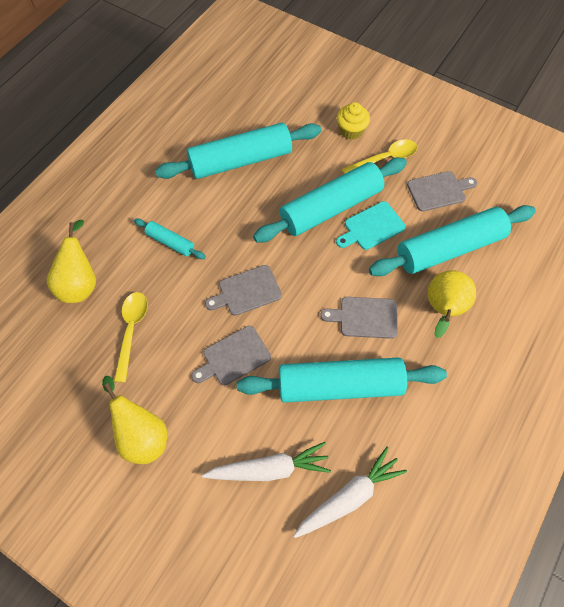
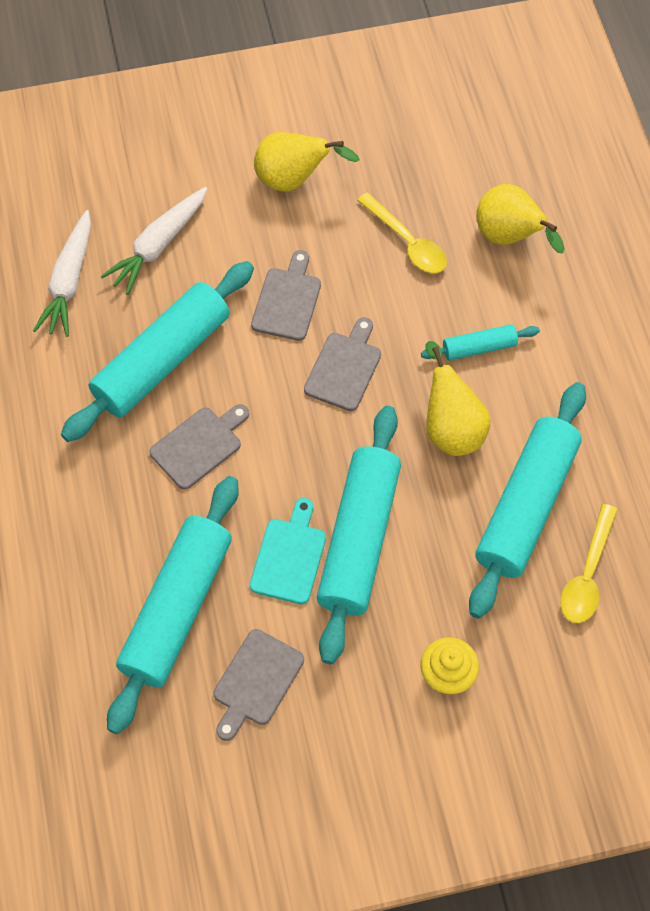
camera: 135 degrees right, 0 degrees up
(385, 159) = (363, 670): yellow spoon -> yellow spoon (587, 574)
(443, 309) = (124, 526): yellow pear -> yellow pear (451, 428)

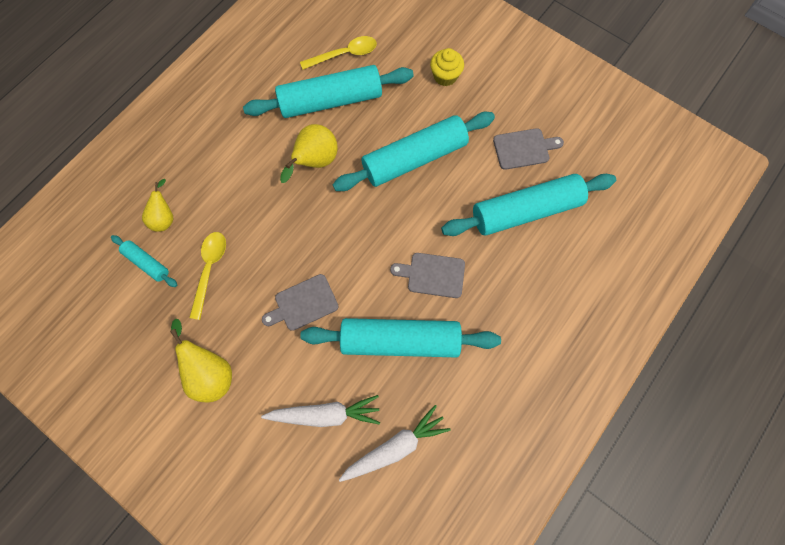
camera: 130 degrees left, 10 degrees up
(289, 557) = (452, 182): turquoise cutting board -> none
(344, 368) = (322, 239): grey cutting board -> none
(479, 347) = (254, 182): turquoise rolling pin -> turquoise rolling pin (147, 263)
(509, 238) = (165, 217): yellow pear -> yellow pear, size x0.65

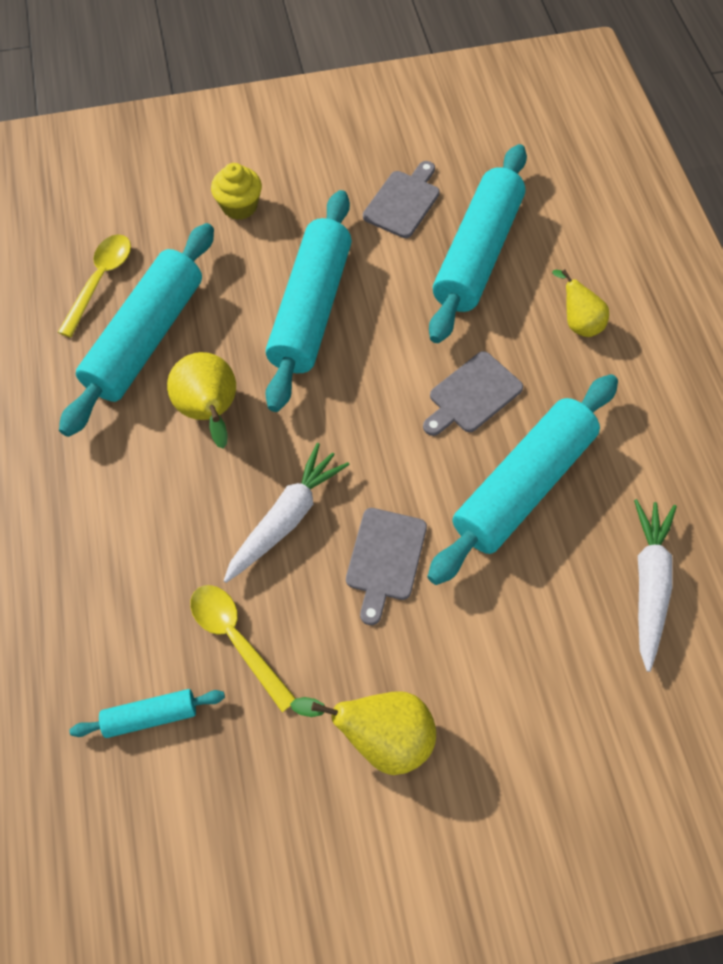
camera: 50 degrees left, 10 degrees down
(165, 217) = (107, 646): yellow pear -> yellow pear (578, 323)
(325, 413) = (548, 634): white carrot -> white carrot (286, 518)

